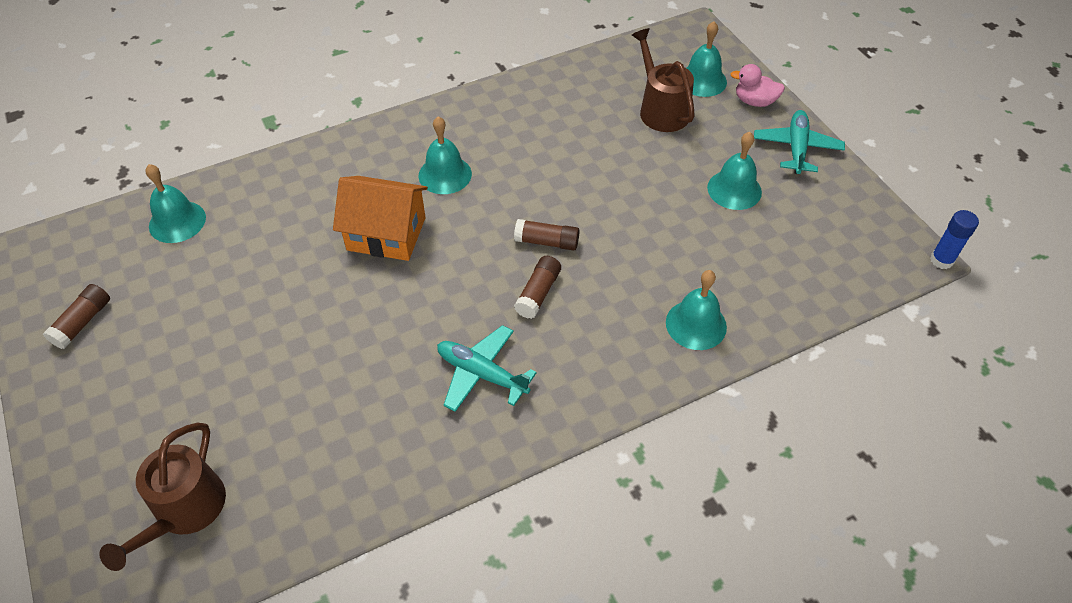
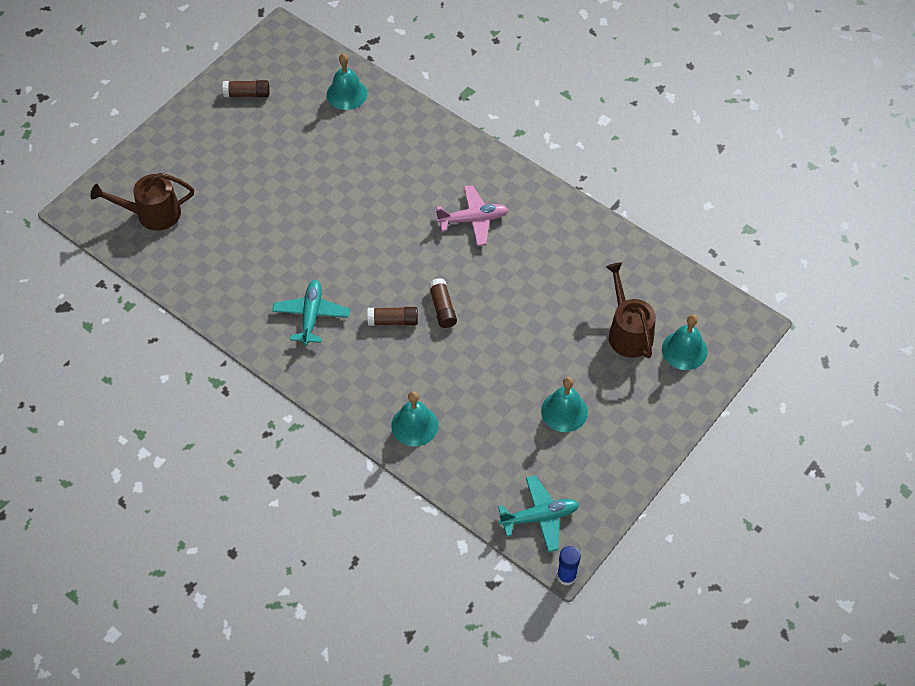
camera: 65 degrees right, 5 degrees up
(386, 234) = (398, 211): orange house -> none
(445, 174) = (473, 220): turquoise bell -> pink plane
(661, 110) = (628, 332): brown watering can -> brown watering can turned 60 degrees counterclockwise
(754, 101) = (680, 396): pink duck -> none
(796, 148) = (639, 443): turquoise plane -> turquoise plane (539, 517)

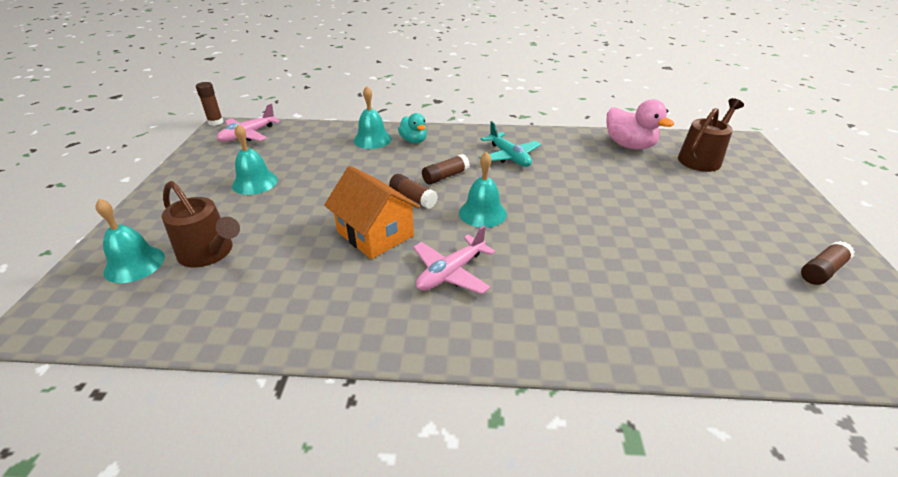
camera: 145 degrees right, 20 degrees down
(185, 266) = (629, 145): none -> pink duck
(346, 94) = (749, 331): turquoise bell -> turquoise bell (482, 213)
(375, 397) = (414, 140): none -> turquoise duck
(499, 284) = (375, 234): none -> orange house
(539, 517) = (248, 135): turquoise plane -> pink plane
(566, 576) = (215, 122): blue glue stick -> brown glue stick

